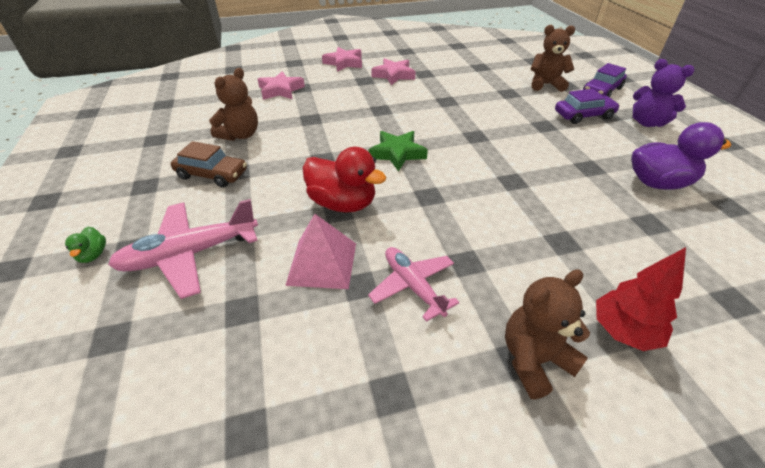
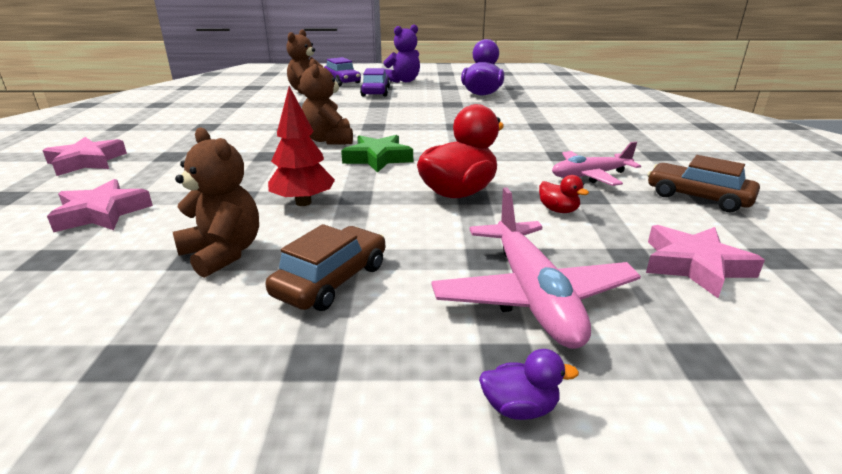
camera: 75 degrees left, 15 degrees down
(93, 255) = (519, 408): green duck -> purple duck
(322, 263) = (558, 210): pink pyramid -> red duck
(384, 382) = (698, 197): none -> brown car
(393, 75) = (184, 139): pink star -> pink star (694, 265)
(534, 359) = (658, 151): brown teddy bear -> brown teddy bear (328, 140)
(623, 331) = (627, 128): red tree -> red tree (303, 202)

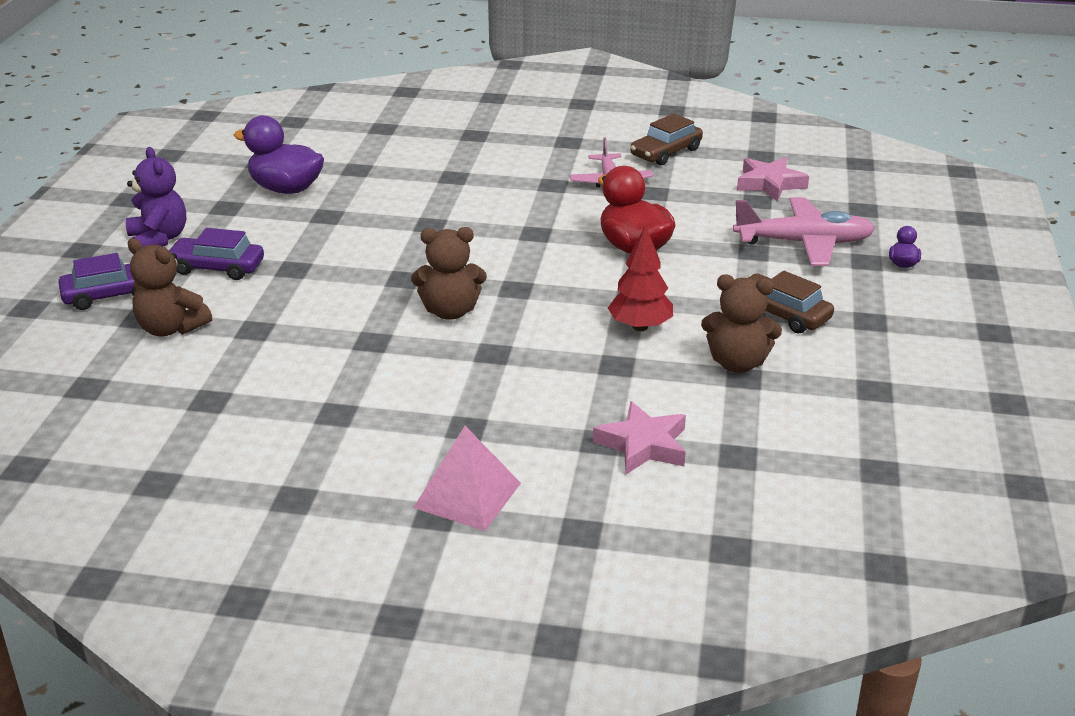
camera: 80 degrees left, 5 degrees up
(86, 162) = (467, 495): pink star -> pink pyramid
(223, 253) = (737, 363): brown teddy bear -> brown teddy bear turned 135 degrees counterclockwise
(378, 158) = (529, 282): green star -> none
(558, 210) = (679, 210): red duck -> none

